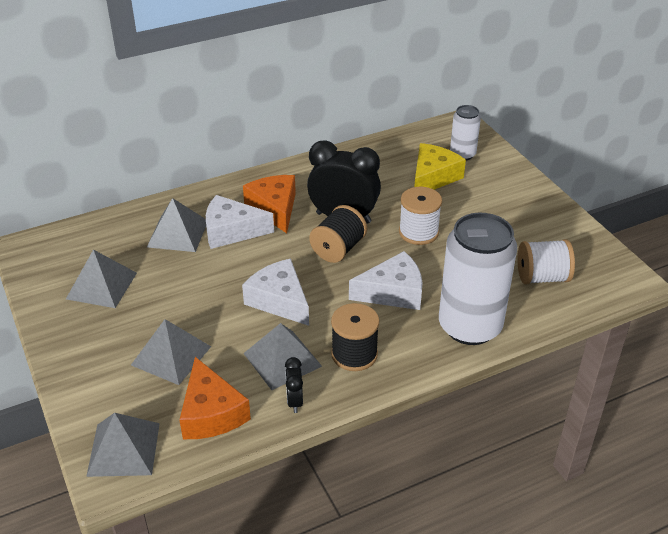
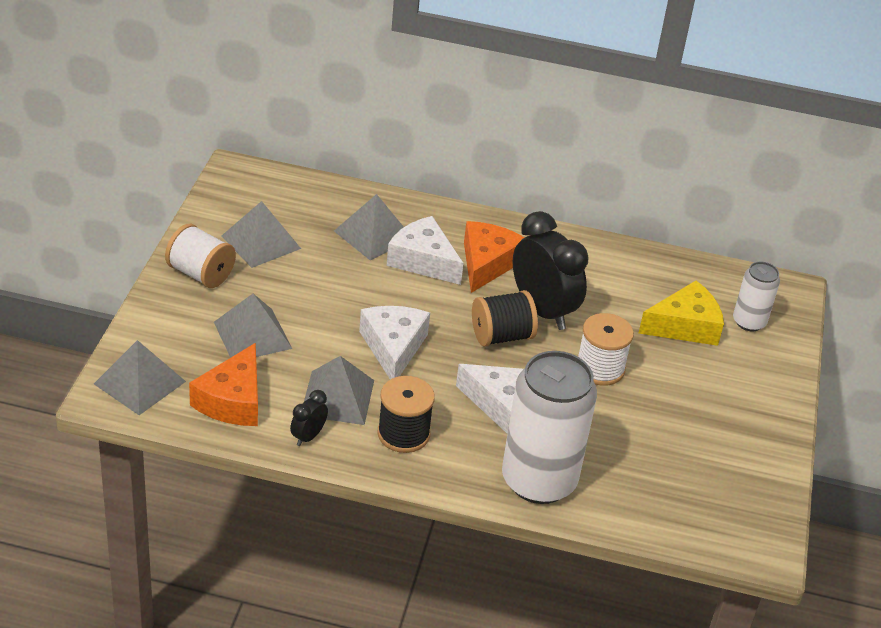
camera: 35 degrees right, 0 degrees up
(542, 277) = (671, 486): white spool -> white spool (201, 274)

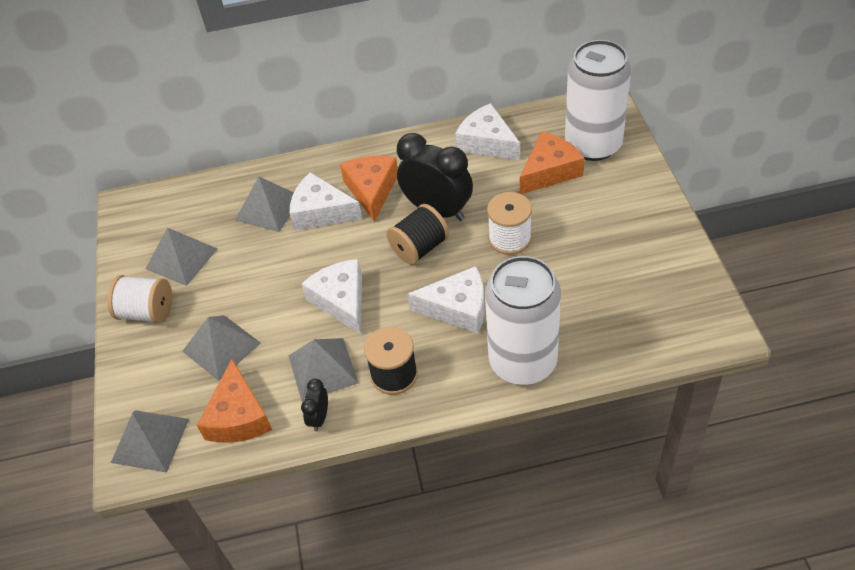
camera: 15 degrees left, 10 degrees up
(636, 271) = (487, 142): none -> white cheese
(685, 326) = (550, 171): yellow cheese -> orange cheese
(749, 322) = (593, 145): white can -> white can, size x1.95

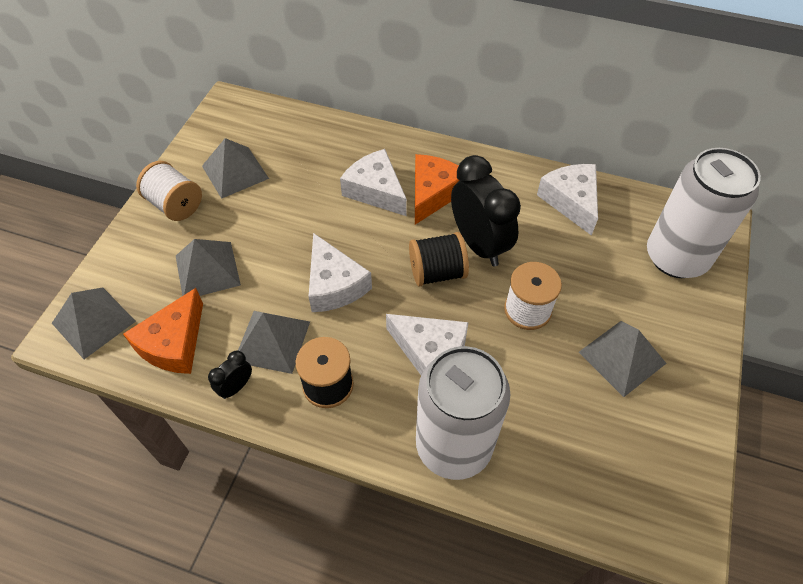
camera: 25 degrees right, 5 degrees up
(268, 208) = (335, 164): grey pyramid -> grey pyramid (622, 357)
(342, 301) = (334, 285): white cheese -> white cheese turned 150 degrees clockwise
(550, 171) = (613, 262): orange cheese -> none

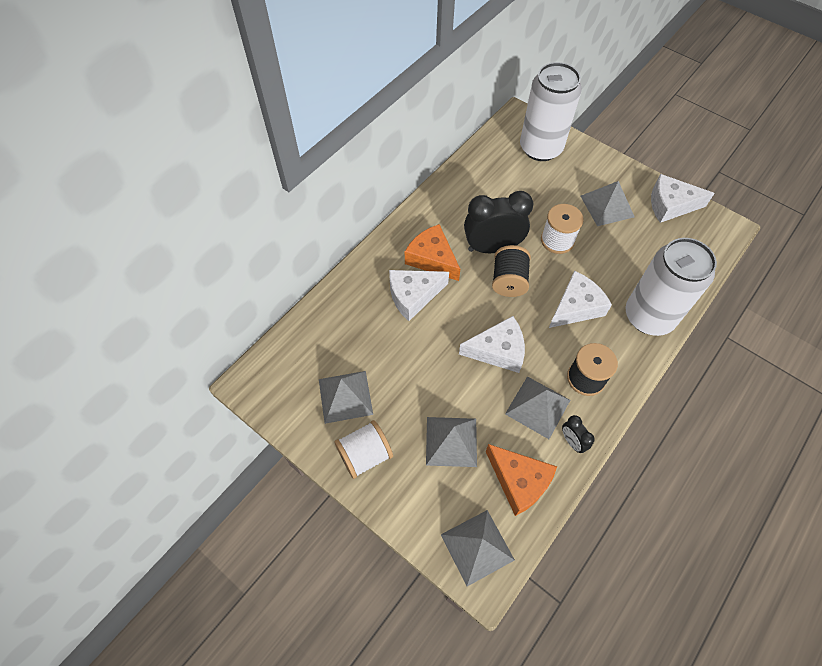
camera: 70 degrees left, 5 degrees up
(571, 201) = (473, 181): white cheese -> white cheese (670, 205)

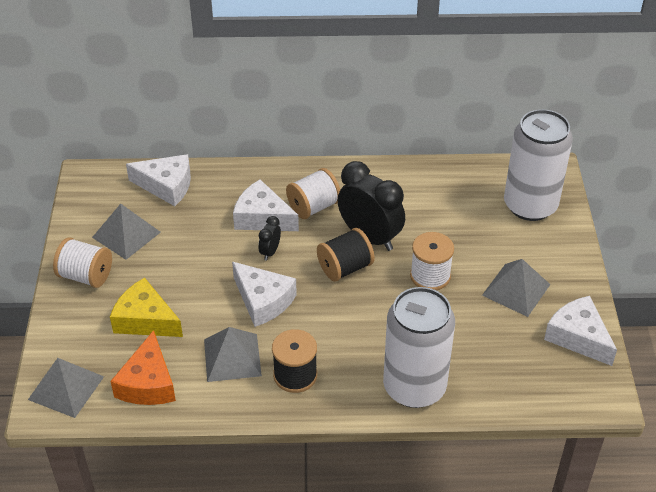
camera: 50 degrees right, 15 degrees down
(432, 259) = (313, 207): orange cheese -> white spool
(451, 441) = (145, 320): grey pyramid -> yellow cheese
(572, 441) = (219, 399): black clock -> black clock (270, 252)
(576, 307) = (367, 328): white cheese -> white cheese (166, 186)

